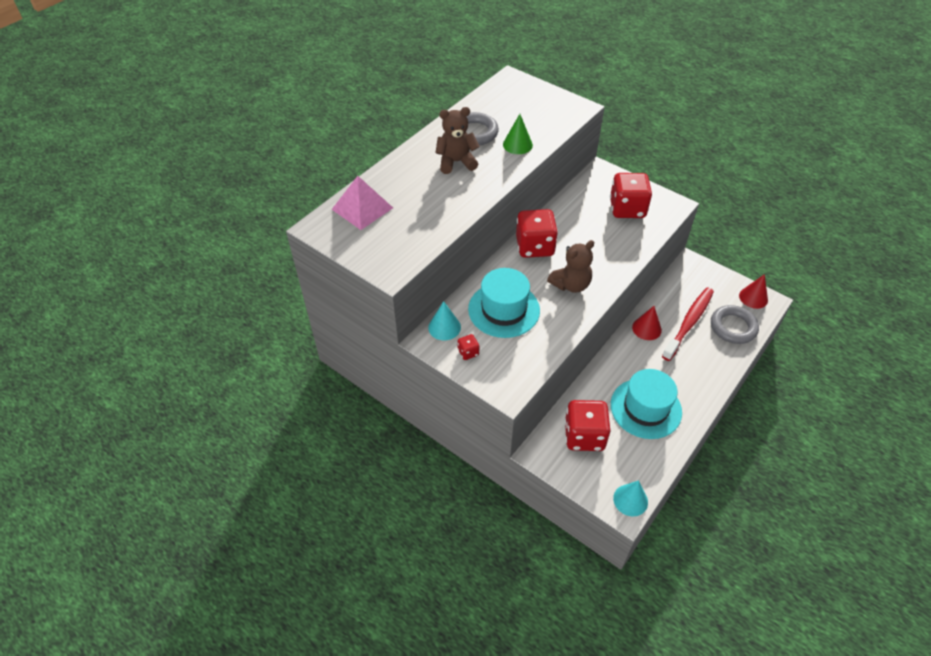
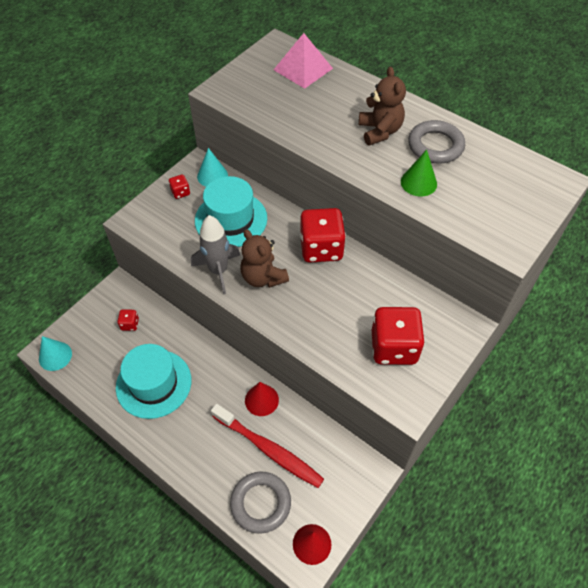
camera: 90 degrees right, 5 degrees up
(567, 316) = (218, 271): none -> grey rocket
(584, 436) = (130, 324): red dice -> red dice, size x0.44

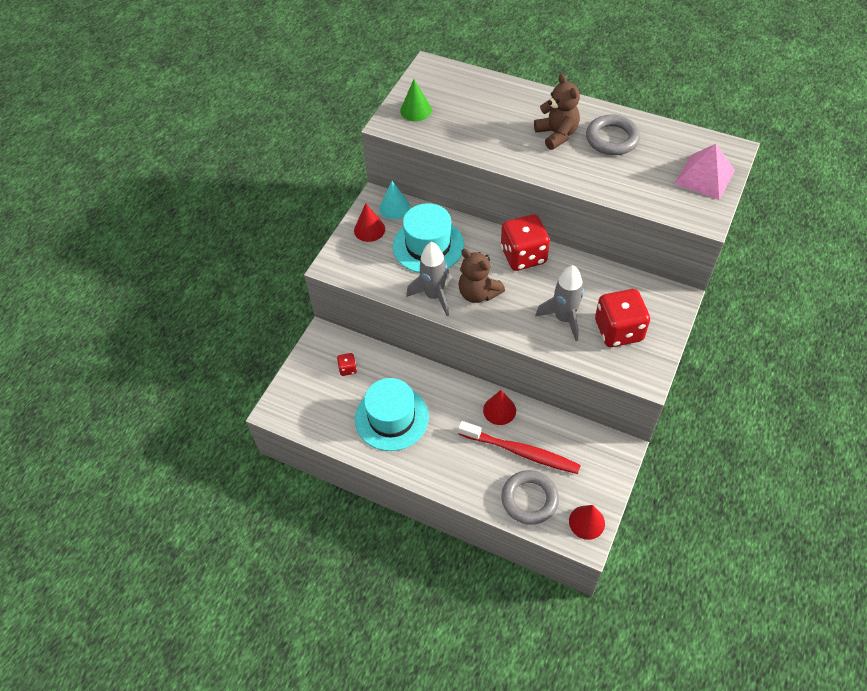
camera: 10 degrees left, 0 degrees up
(55, 356) = (285, 413): turquoise cone -> none
(180, 192) = (369, 229): red dice -> red cone
(303, 69) = (463, 87): pink pyramid -> pink pyramid (705, 177)
(341, 322) = (564, 318): none -> grey rocket
(418, 182) = (608, 175): green cone -> green cone (416, 110)

